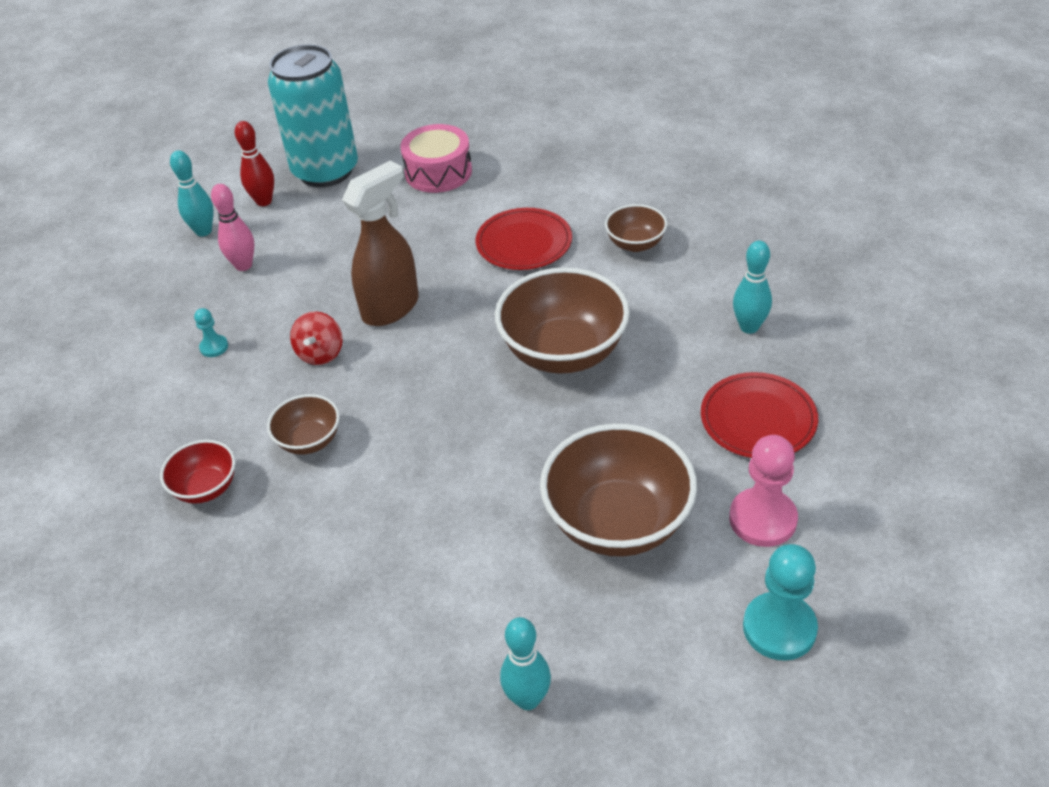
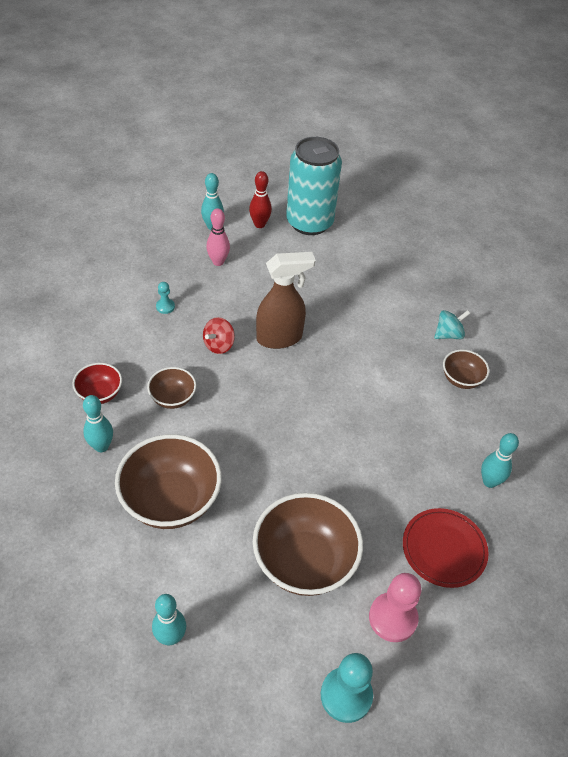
camera: 25 degrees right, 5 degrees up
(258, 545) = (101, 446): none -> turquoise bowling pin
(438, 172) = (376, 259): pink drum -> none
(524, 243) = (391, 338): red plate -> none
(563, 352) = (358, 428): brown bowl -> brown bowl (171, 500)
(584, 207) = (448, 334): none -> turquoise spinning top

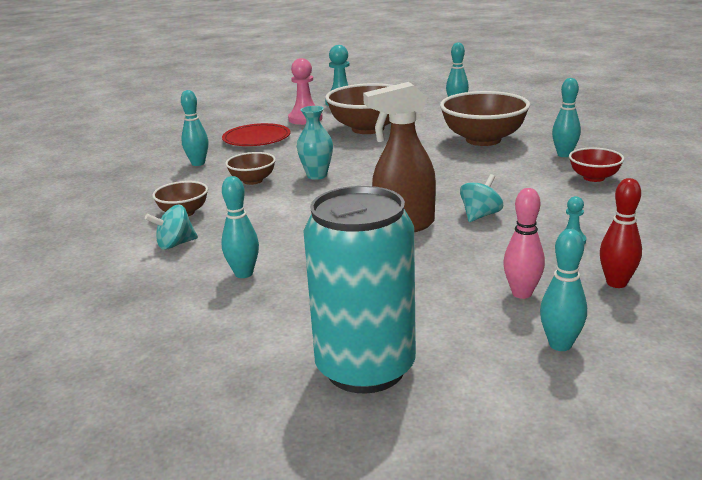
camera: 175 degrees left, 25 degrees down
(173, 398) = (513, 180): brown bowl -> brown bowl (252, 180)
(219, 345) = (480, 215): red spinning top -> turquoise spinning top
(259, 224) = (467, 356): red bowling pin -> red bowling pin (616, 283)
(356, 434) = (317, 175): none -> turquoise vase
(388, 297) = (244, 273): none -> turquoise bowling pin

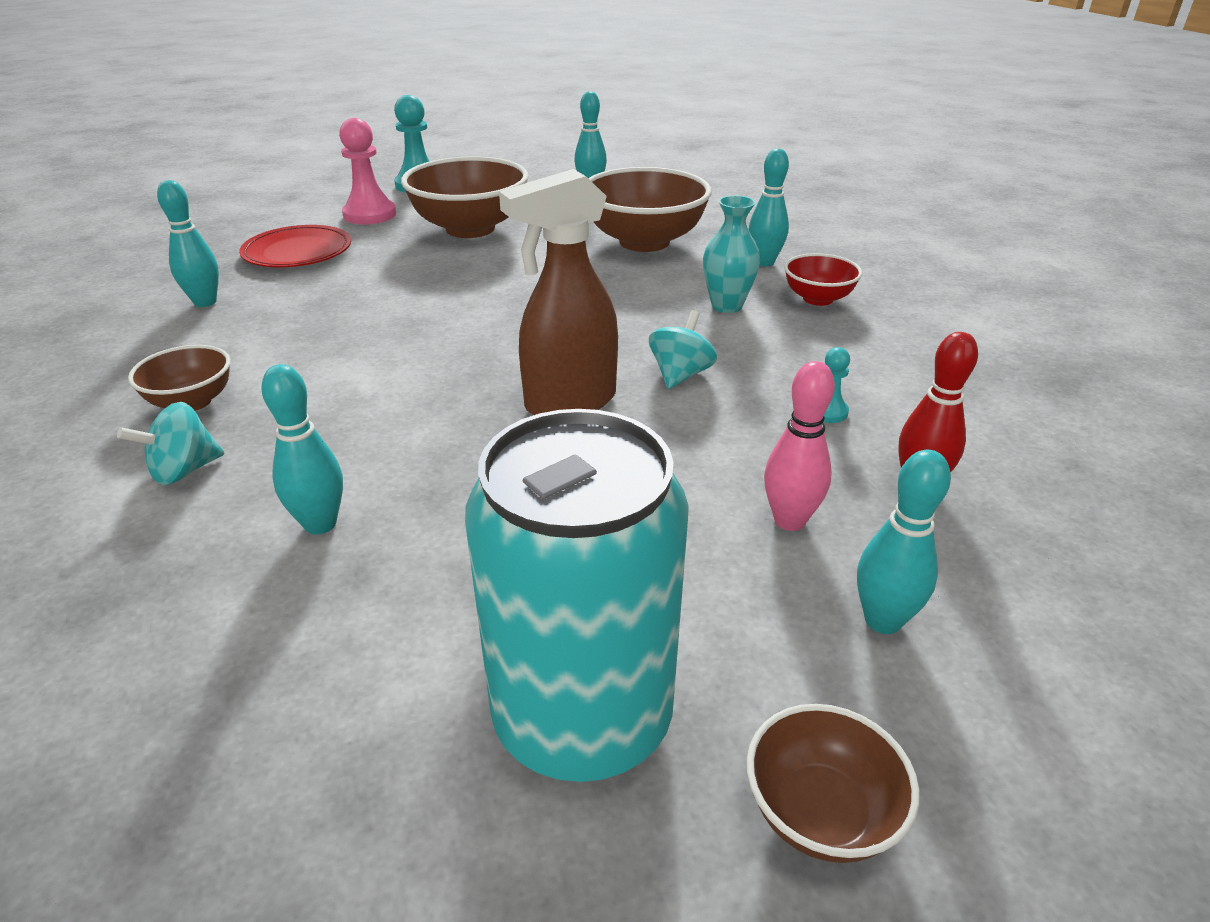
camera: 15 degrees left, 10 degrees up
(252, 180) = (304, 330): brown bowl -> brown bowl (820, 813)
(317, 175) = (409, 315): turquoise vase -> turquoise vase (726, 306)

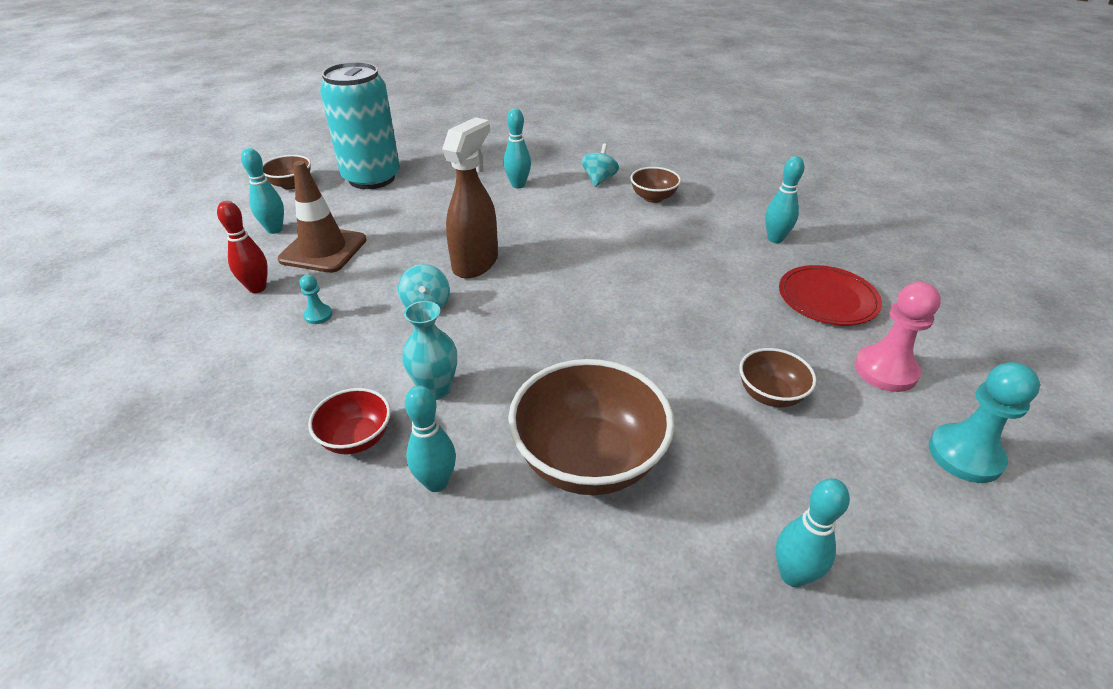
camera: 145 degrees right, 5 degrees up
(470, 229) = (770, 395): brown bowl -> brown bowl, size x0.52
(789, 520) = (323, 250): pink bowling pin -> brown traffic cone

